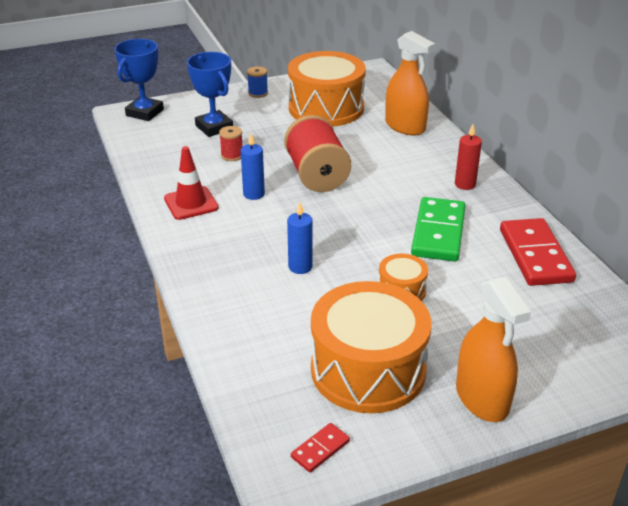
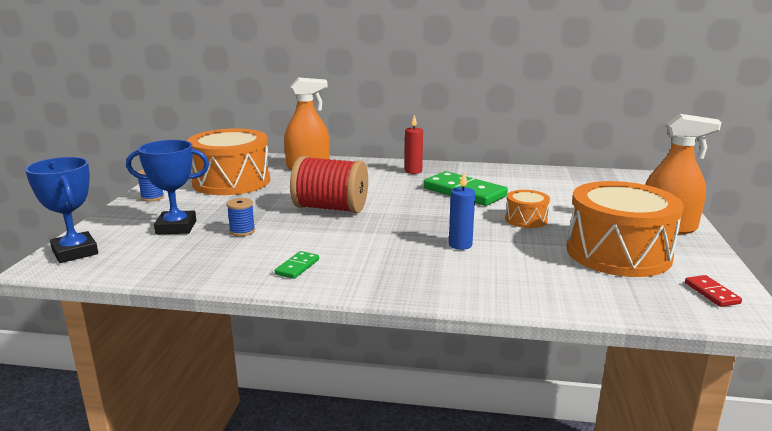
camera: 60 degrees left, 15 degrees down
(191, 203) = (297, 267): red traffic cone -> green domino
(232, 155) = (242, 231): red spool -> blue spool
(254, 194) = (323, 237): blue candle -> none
(535, 255) = (519, 176): red domino -> none

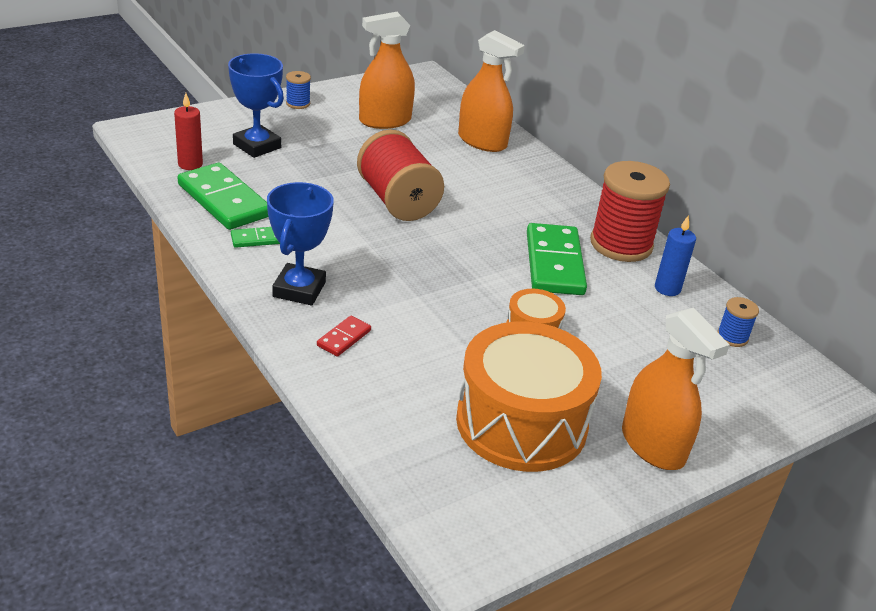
camera: 45 degrees right, 15 degrees up
(75, 252) = (163, 129): blue trophy -> blue trophy (299, 289)
(224, 262) = (224, 200): none -> green domino
(231, 182) = (385, 121): orange drum -> orange spray bottle
(242, 231) = (289, 180): blue spool -> blue spool (732, 337)
(413, 171) = (567, 207): red candle -> red candle (190, 164)
(460, 245) = (410, 310): blue candle -> blue candle (667, 288)
(468, 172) = (621, 244): none -> red spool
(711, 293) = (494, 516): red domino -> red domino (344, 338)

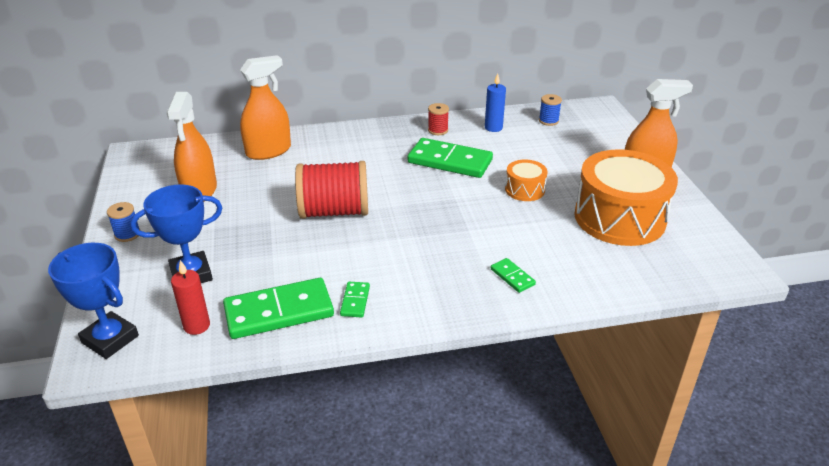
camera: 65 degrees left, 0 degrees up
(299, 289) = (440, 289): blue trophy -> blue trophy (110, 339)
(344, 338) = (512, 277): red domino -> green domino
(621, 244) = (438, 130): red spool -> red spool, size x0.45

